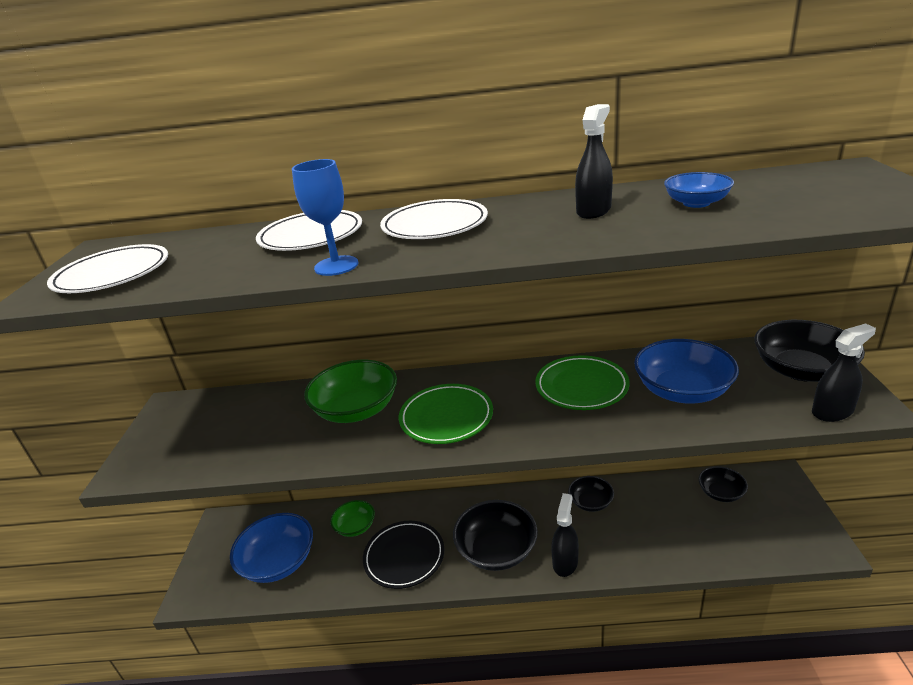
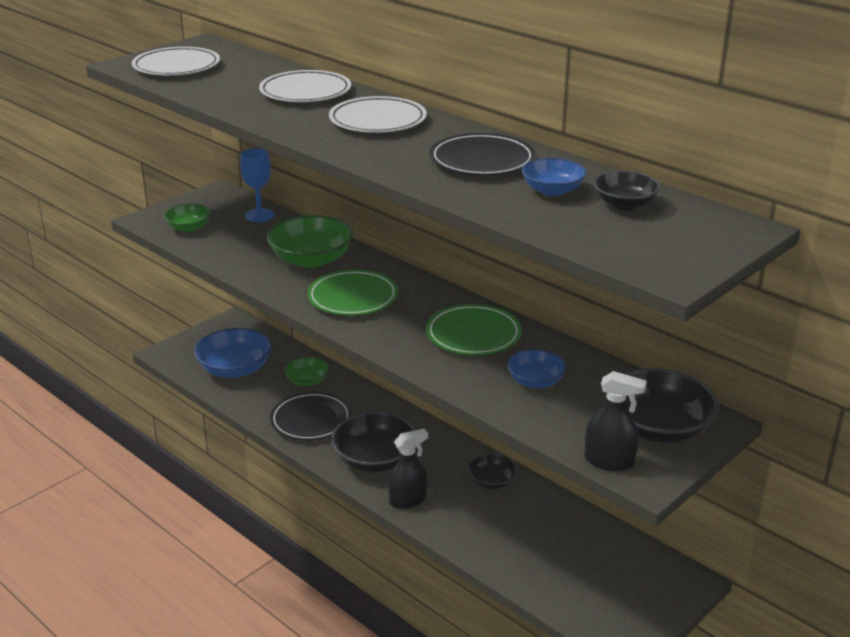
camera: 40 degrees right, 0 degrees up
(187, 452) = (188, 228): none -> green bowl
(336, 266) = (272, 119): blue goblet -> blue goblet (259, 215)
(593, 211) = (482, 161): black spray bottle -> black plate
(682, 391) = (535, 381): blue bowl -> blue bowl, size x0.57
(721, 493) = (609, 551): black bowl -> black bowl (624, 204)

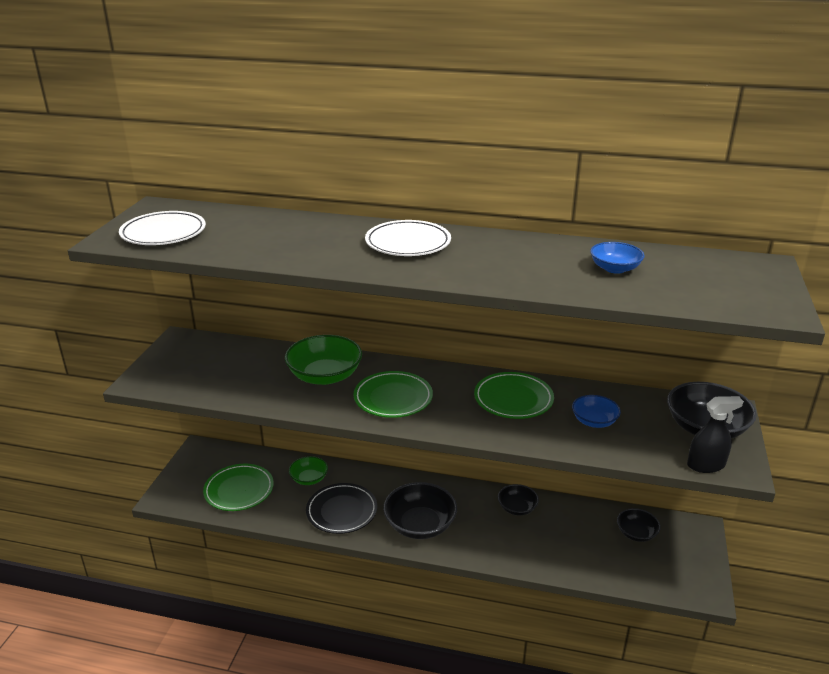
camera: 30 degrees left, 0 degrees up
(188, 228) = (187, 379): green bowl -> none
(235, 369) = (239, 490): blue bowl -> green plate
(259, 215) = (239, 350): blue goblet -> none
(305, 92) = (313, 231): white plate -> none
(408, 500) = (473, 548): black spray bottle -> none
(482, 161) = (533, 257): black plate -> none
(624, 204) = (674, 266): black bowl -> black bowl (636, 533)

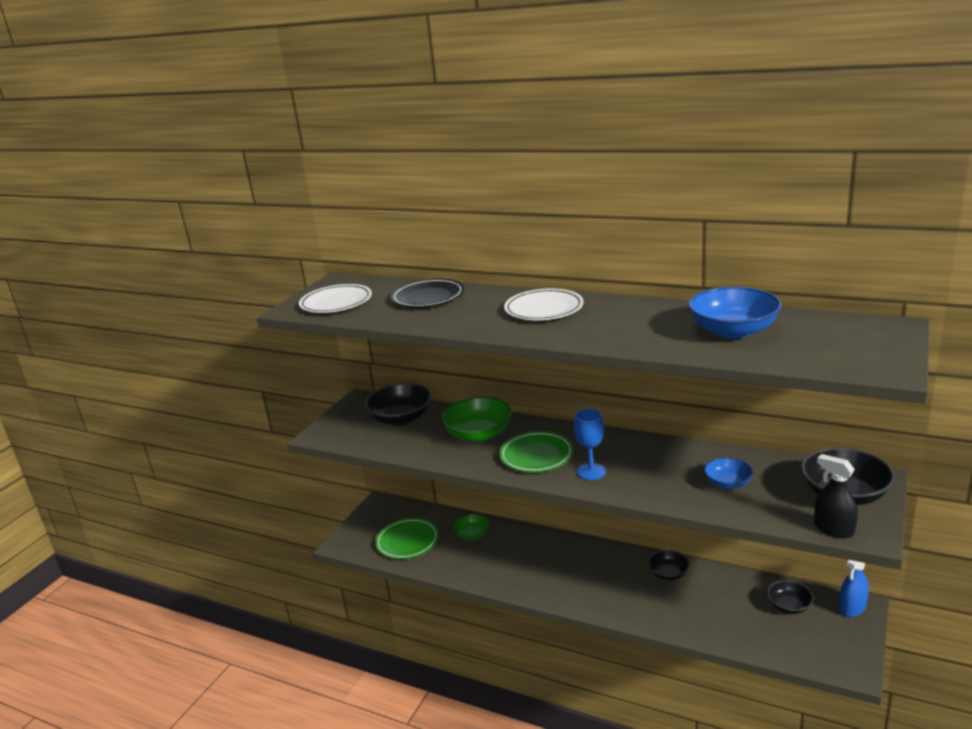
camera: 15 degrees right, 5 degrees down
(342, 511) = (497, 566): black plate -> black plate (428, 297)
(420, 525) = (569, 583): black bowl -> black bowl (401, 418)
(454, 414) = (591, 472): none -> blue goblet
(513, 399) = (652, 460): green plate -> none
(615, 268) = (733, 331): blue bowl -> blue bowl, size x1.75
(693, 530) = (852, 607): none -> blue spray bottle
(706, 465) = (833, 529): black spray bottle -> black spray bottle turned 135 degrees counterclockwise

